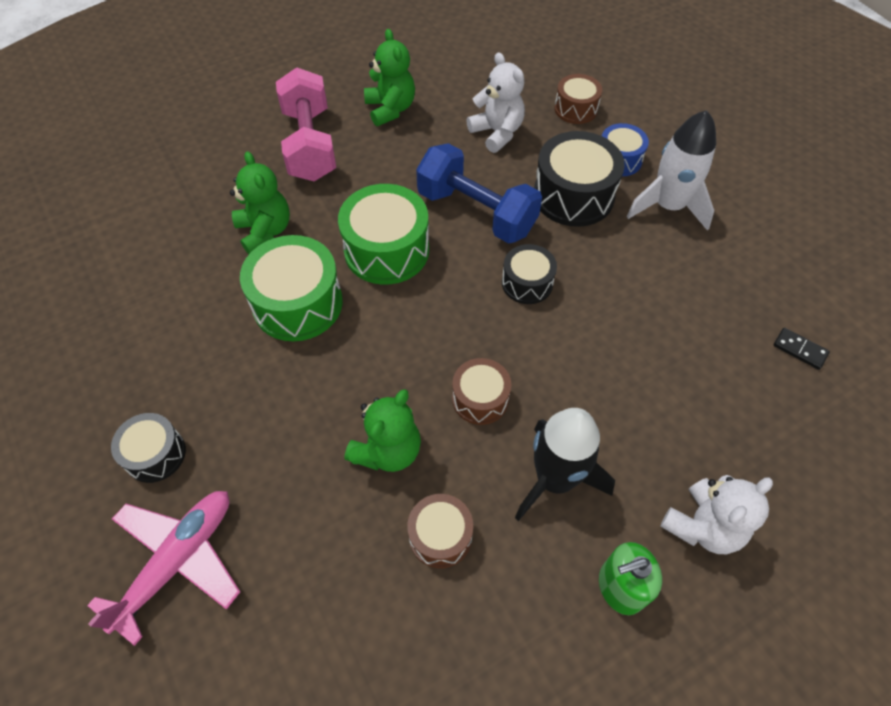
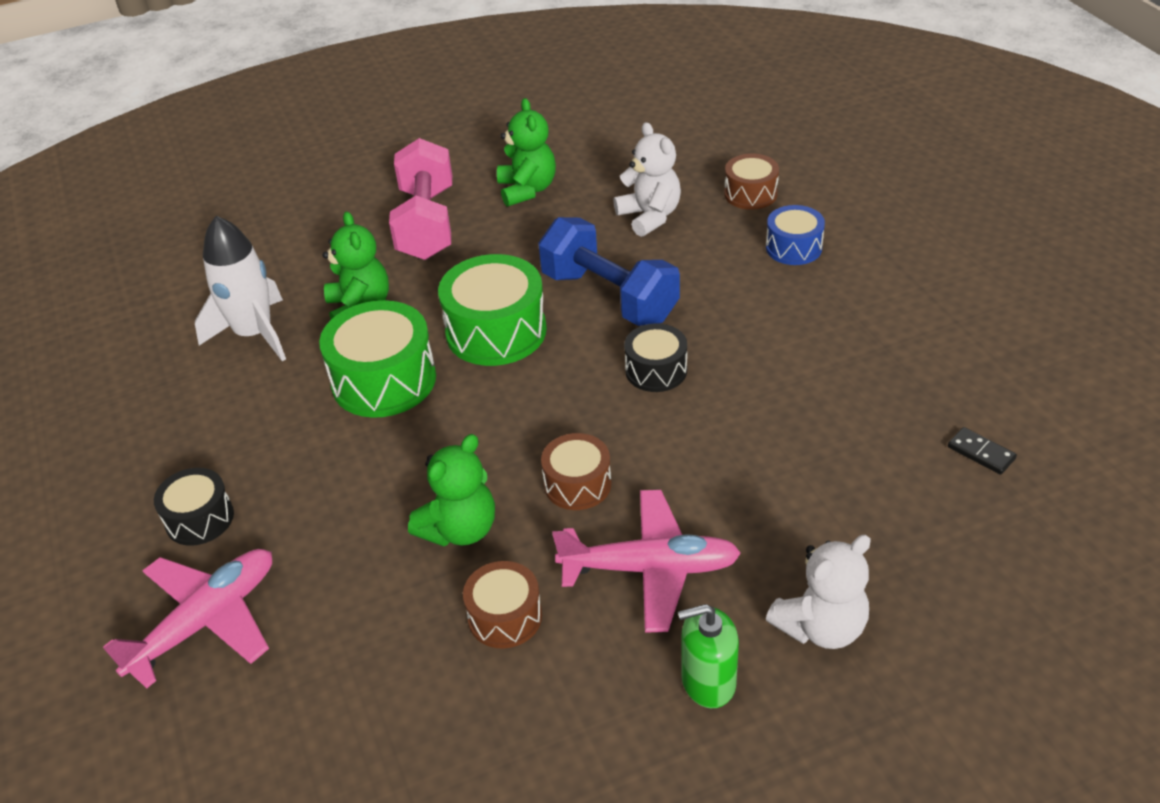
camera: 10 degrees right, 15 degrees down
(555, 479) = (650, 569): black rocket -> pink plane
(573, 195) = (730, 283): black drum -> none
(668, 206) = (845, 297): white rocket -> white rocket (254, 334)

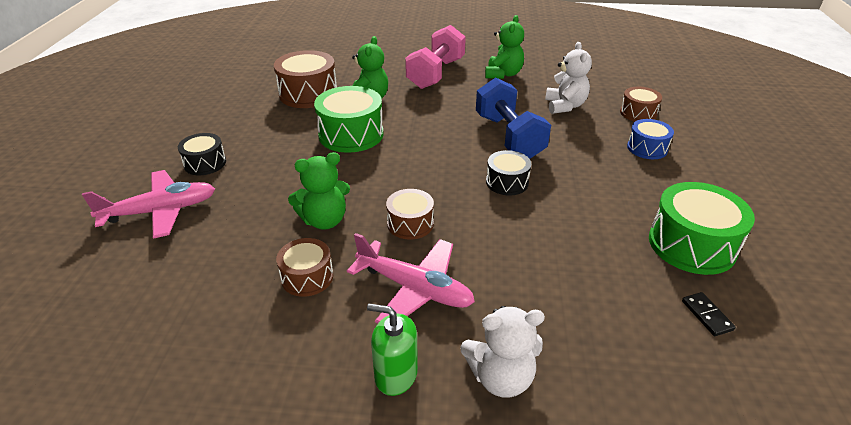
camera: 25 degrees right, 5 degrees down
(254, 334) = (308, 94): white rocket -> brown drum
(496, 331) = (430, 132): green drum -> green drum (691, 245)

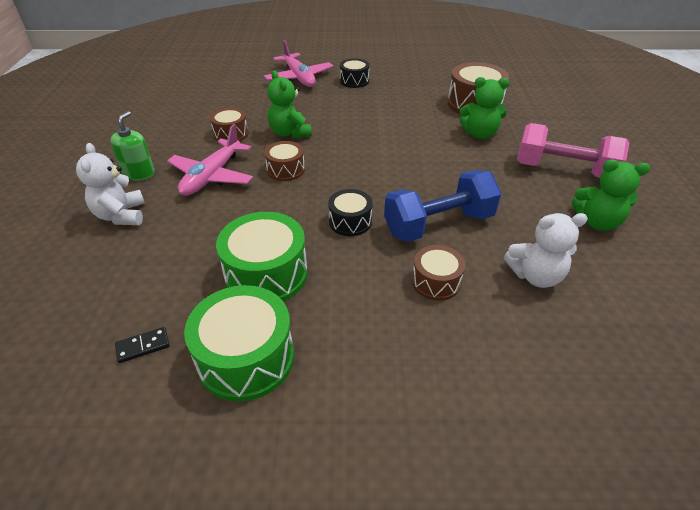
camera: 85 degrees right, 5 degrees up
(351, 134) = (411, 131): green drum -> green drum (266, 274)
(638, 113) = (552, 357): brown drum -> brown drum (436, 282)
(647, 148) = (449, 351): blue drum -> none

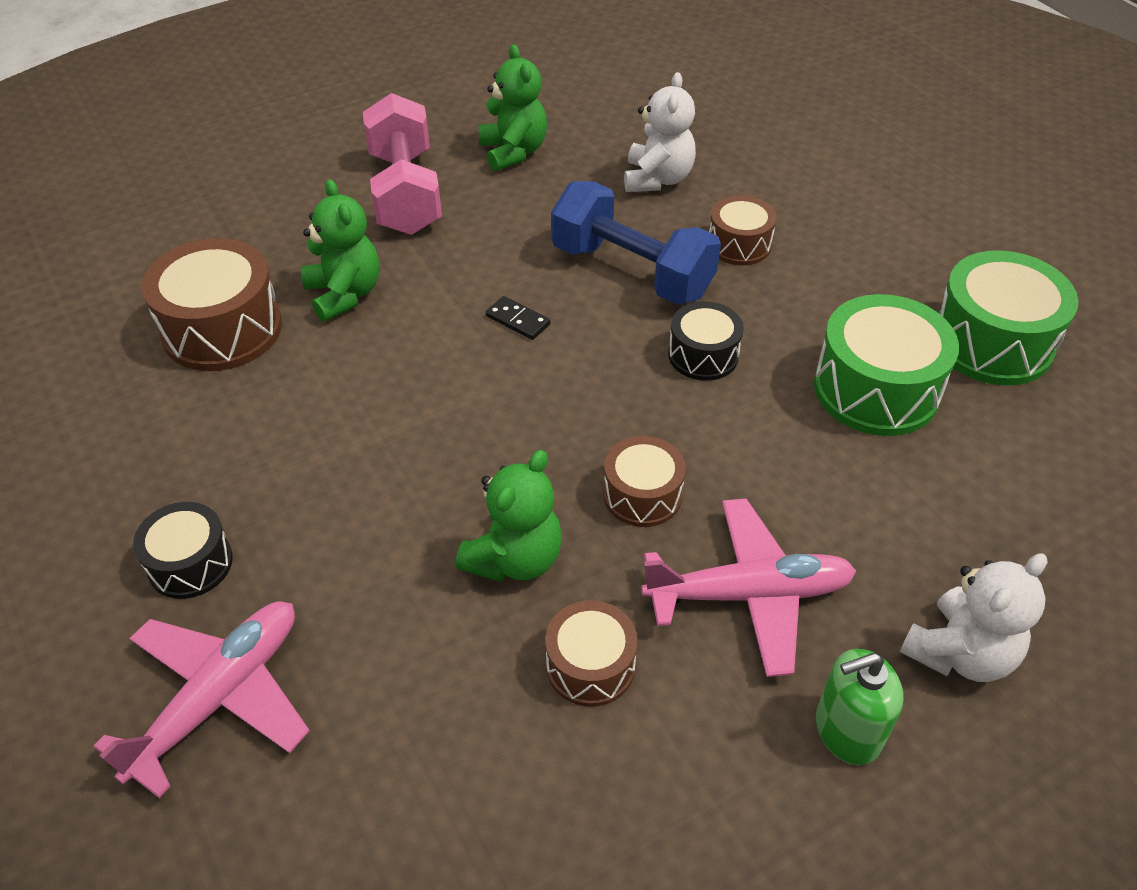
camera: 120 degrees left, 5 degrees up
(143, 346) = (1082, 435): black domino -> black domino (517, 320)
(535, 276) = (657, 179): white teddy bear -> white teddy bear turned 45 degrees clockwise

